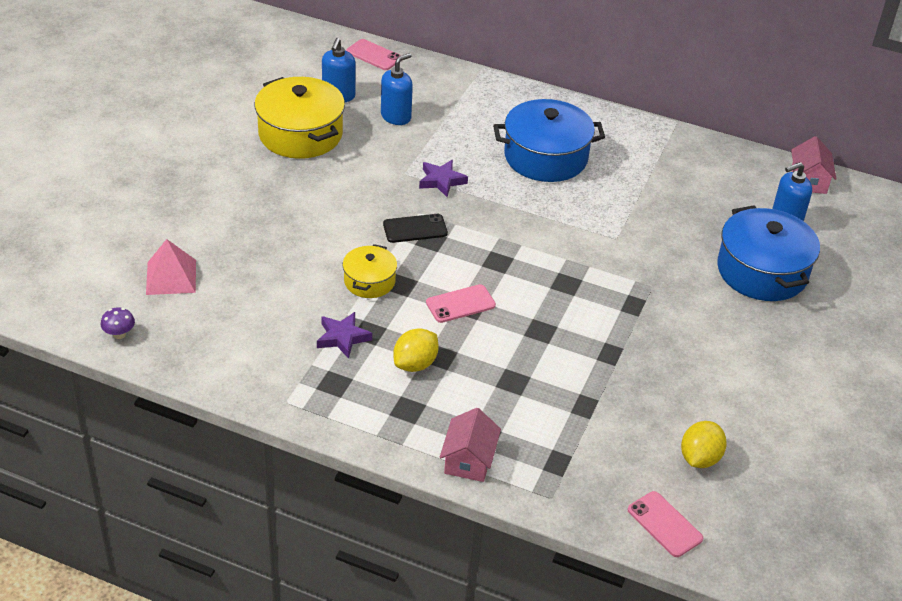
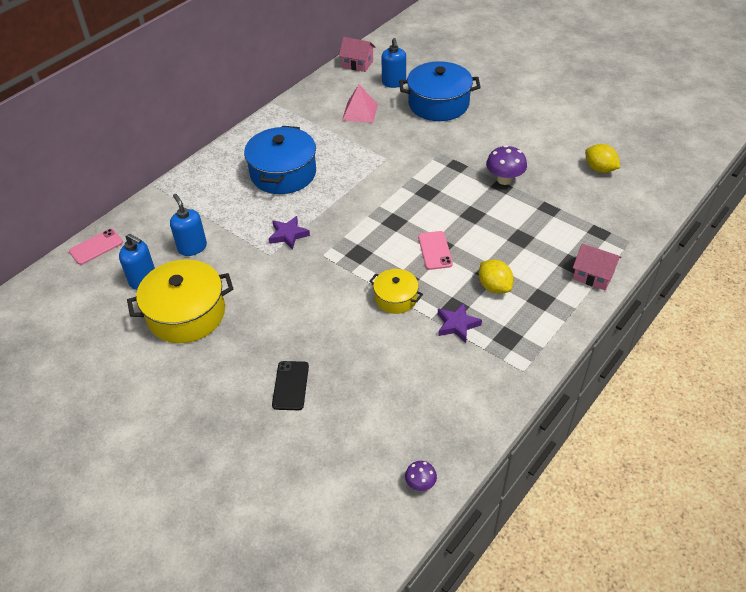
camera: 70 degrees left, 5 degrees up
(171, 277) = (352, 435): pink pyramid -> pink pyramid (360, 112)
(415, 229) = (341, 260): black phone -> black phone (290, 385)
(626, 355) = (504, 179): none -> purple mushroom
(665, 524) = (653, 196): pink phone -> none

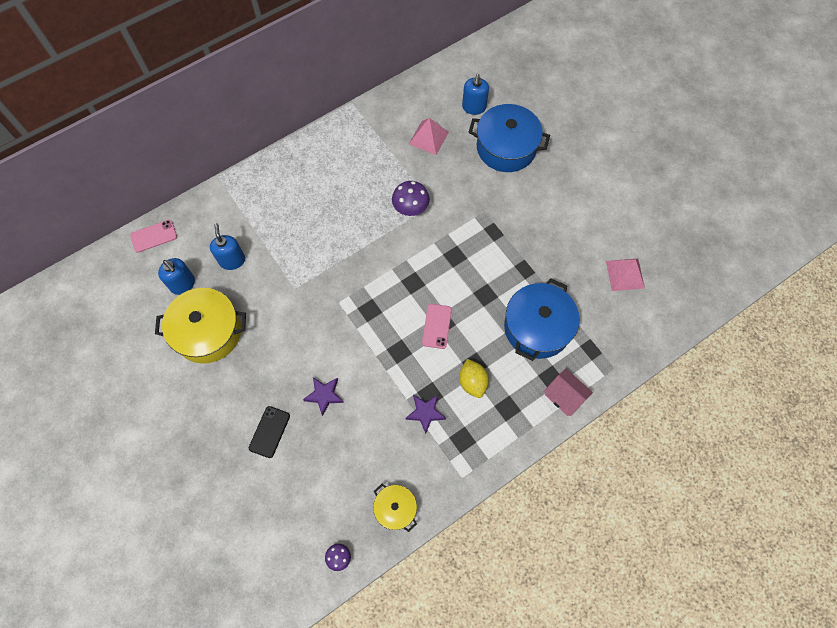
camera: 15 degrees right, 20 degrees up
(283, 173) = (334, 196): blue pot -> blue pot (537, 327)
(288, 235) = (317, 270): purple star -> purple star (324, 395)
(357, 64) = (448, 72): pink house -> none
(396, 298) = (384, 368): yellow pot -> yellow pot (395, 508)
(504, 179) = (530, 261): purple mushroom -> purple mushroom (410, 208)
(599, 169) = (625, 274): yellow lemon -> pink pyramid

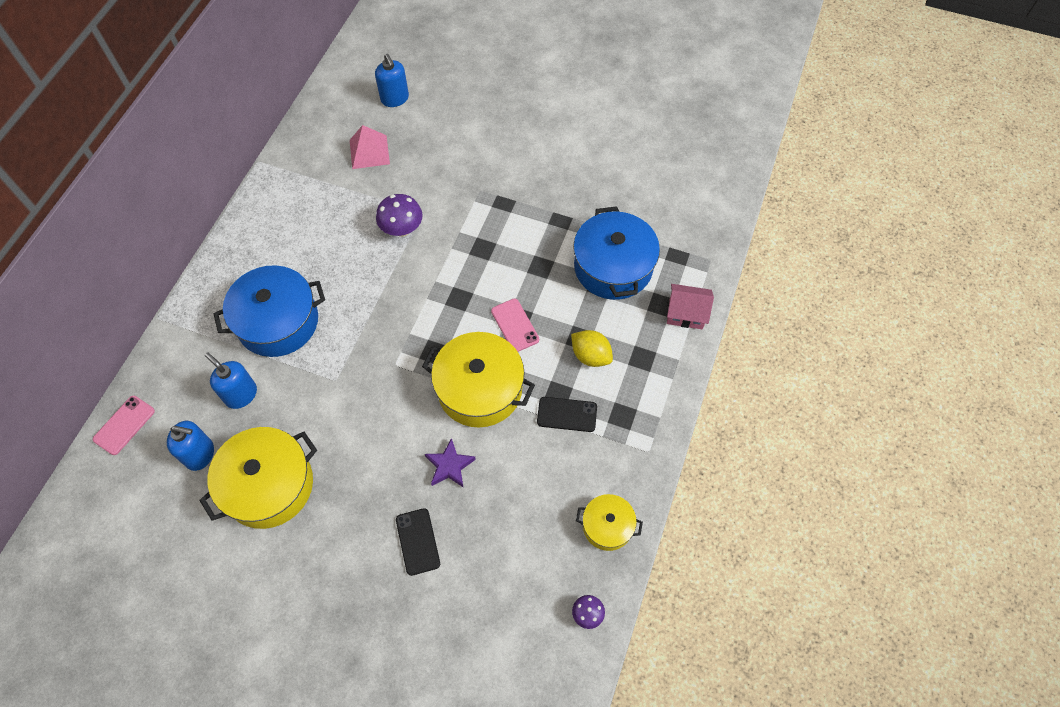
camera: 35 degrees left, 5 degrees down
(381, 356) = (480, 389): none -> yellow pot
(425, 413) = (567, 414): purple star -> black phone
(506, 147) = (456, 119): blue pot -> blue pot (278, 322)
(625, 274) = (656, 171): pink pyramid -> none

